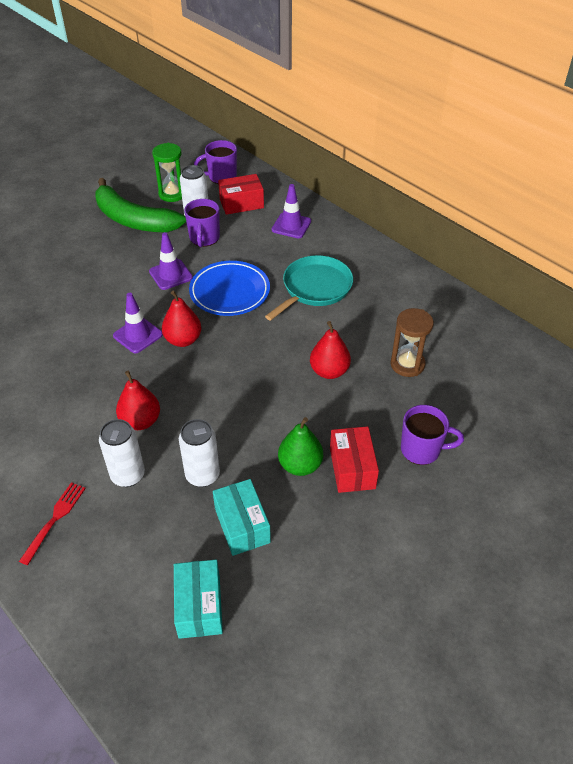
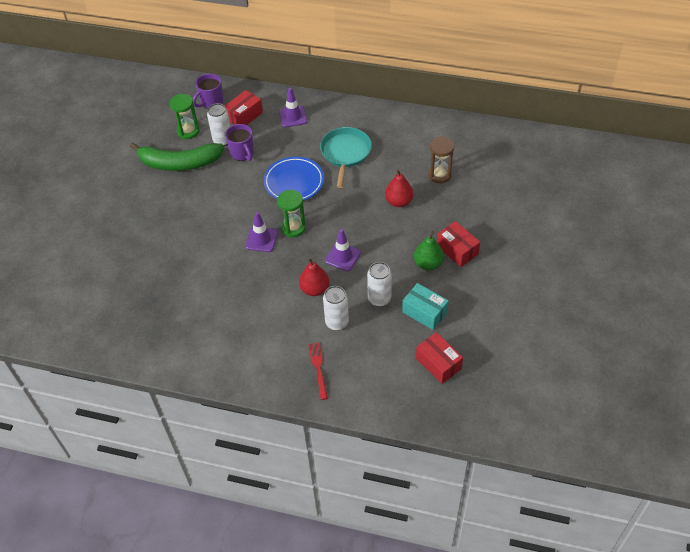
camera: 30 degrees left, 5 degrees up
(170, 275) = (244, 189): purple traffic cone -> purple traffic cone (342, 256)
(183, 340) = (293, 228): red pear -> green hourglass
(199, 606) = (438, 363): turquoise box -> red box
(422, 450) = (485, 220): purple mug -> none

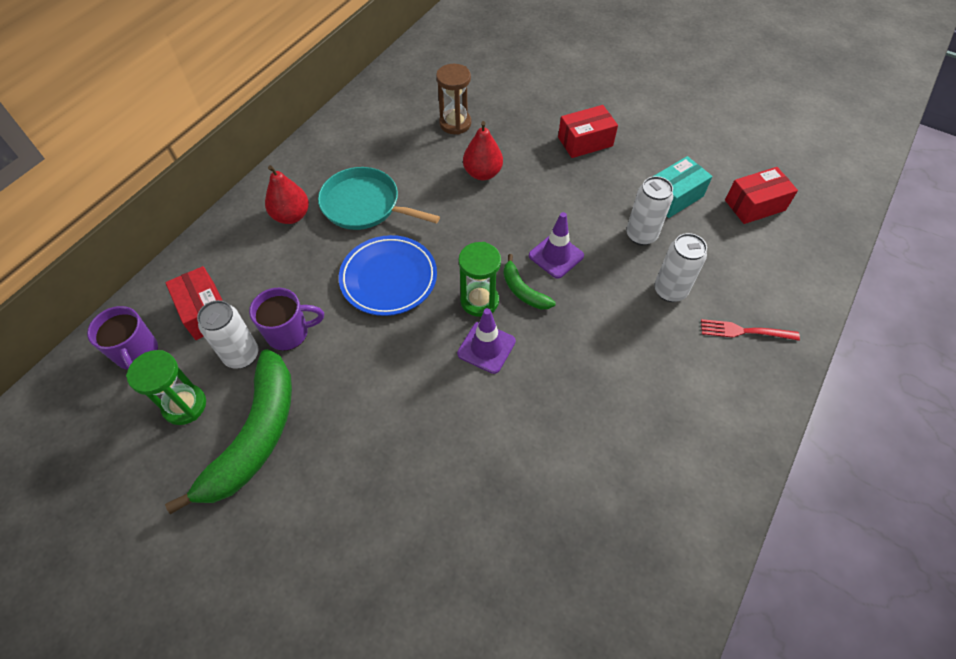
camera: 75 degrees left, 5 degrees up
(293, 117) = (251, 248): purple traffic cone -> none
(308, 246) = (523, 290): none -> green banana
(314, 289) = (604, 302): red pear -> red pear (291, 216)
(428, 264) = (598, 173): green pear -> none

